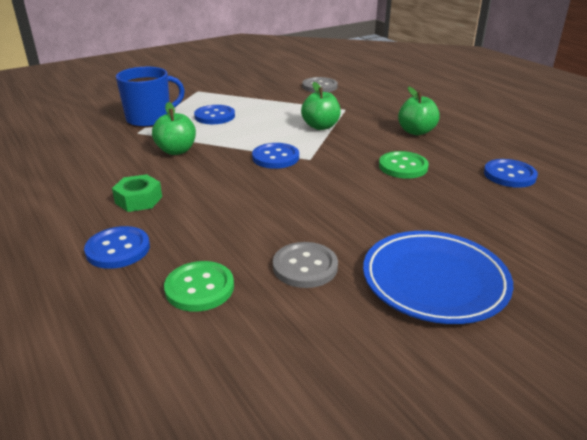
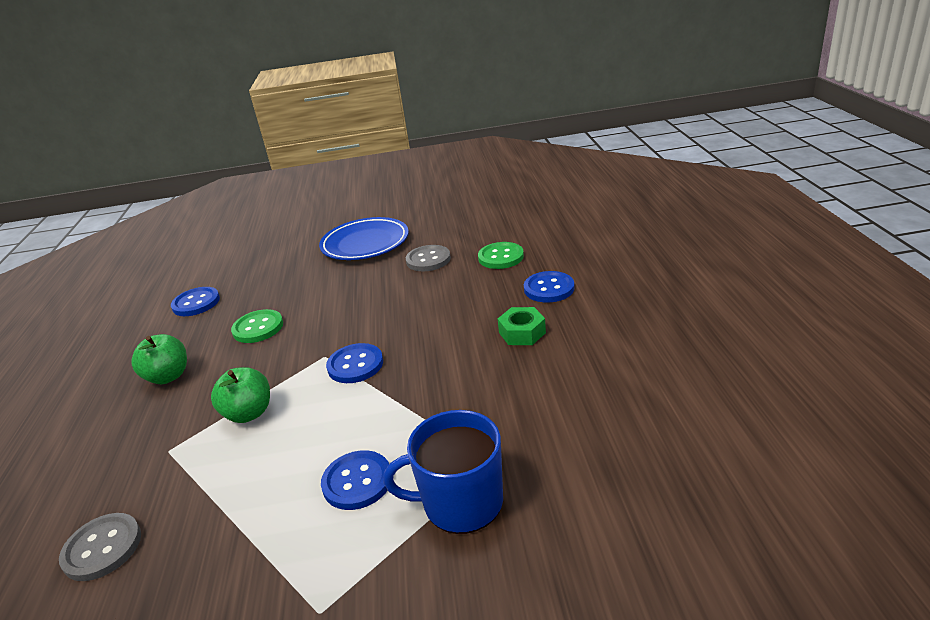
camera: 150 degrees left, 0 degrees up
(176, 151) = (455, 402): green apple -> none

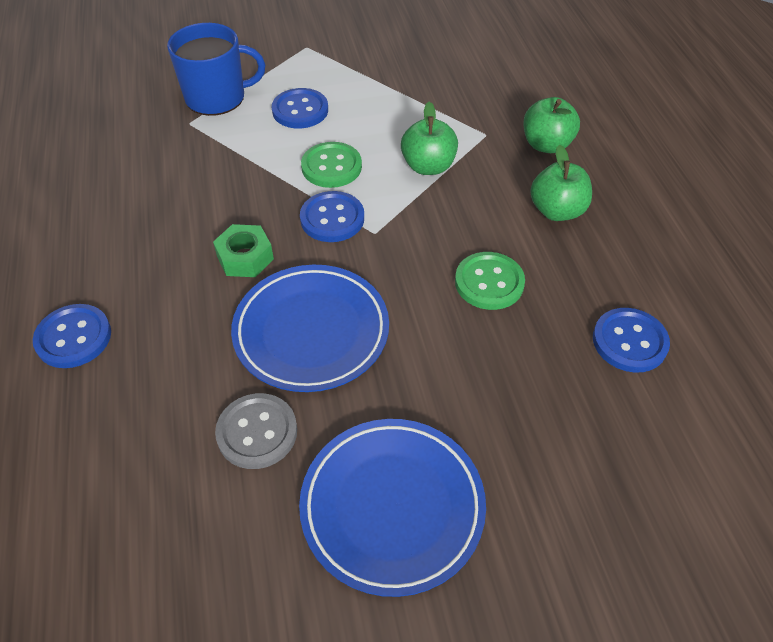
camera: 170 degrees right, 20 degrees up
(102, 548) = (480, 72): grey button -> none
(119, 438) = (546, 145): none -> green apple
(389, 298) = (311, 331): none -> blue plate
(501, 257) = (127, 428): green button -> green button (331, 167)
(522, 333) = (132, 257): green nut -> green nut (245, 257)

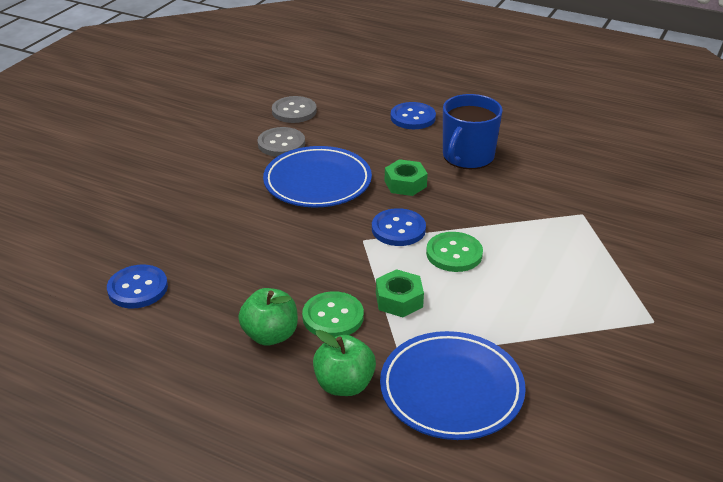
camera: 130 degrees right, 15 degrees down
(151, 488) = (294, 111): none -> grey button
(217, 97) = (607, 238): blue mug -> blue mug (467, 157)
(300, 110) = (546, 271): blue button -> none
(392, 507) = (190, 160): blue plate -> blue plate (451, 390)
(428, 166) = (399, 300): green apple -> green nut
(489, 282) = (258, 261): green button -> green button (333, 317)

